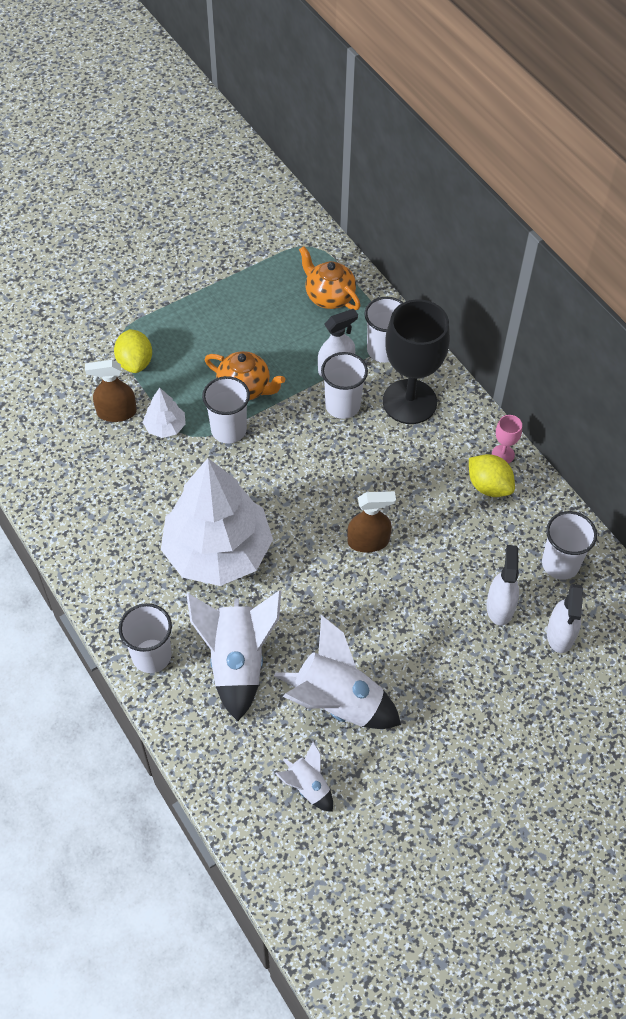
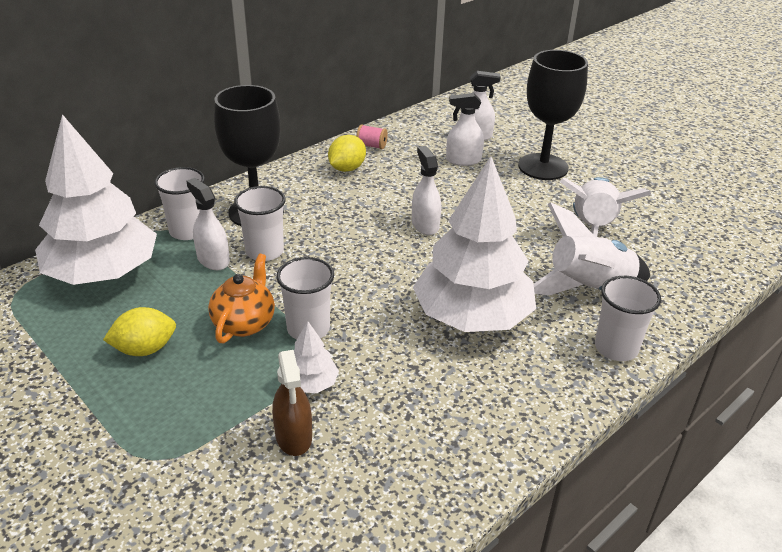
camera: 100 degrees left, 20 degrees down
(135, 362) = (203, 432): yellow lemon -> yellow lemon (145, 349)
(308, 786) = (676, 238): white rocket -> none
(329, 296) = (103, 273): orange teapot -> white tree
(368, 541) = (425, 225): brown spray bottle -> white spray bottle
(478, 692) = (543, 167): none -> black goblet
(503, 454) = (311, 163): pink goblet -> none
(540, 517) = (371, 146): none -> pink spool
(560, 564) = (413, 137): white cup -> none

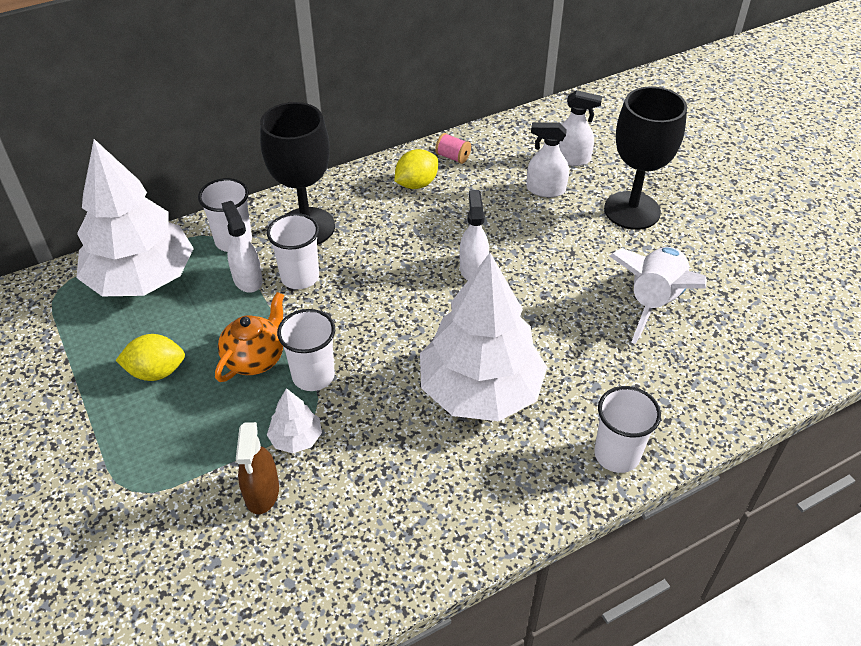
camera: 15 degrees right, 10 degrees up
(588, 289) = (617, 377): white rocket -> none

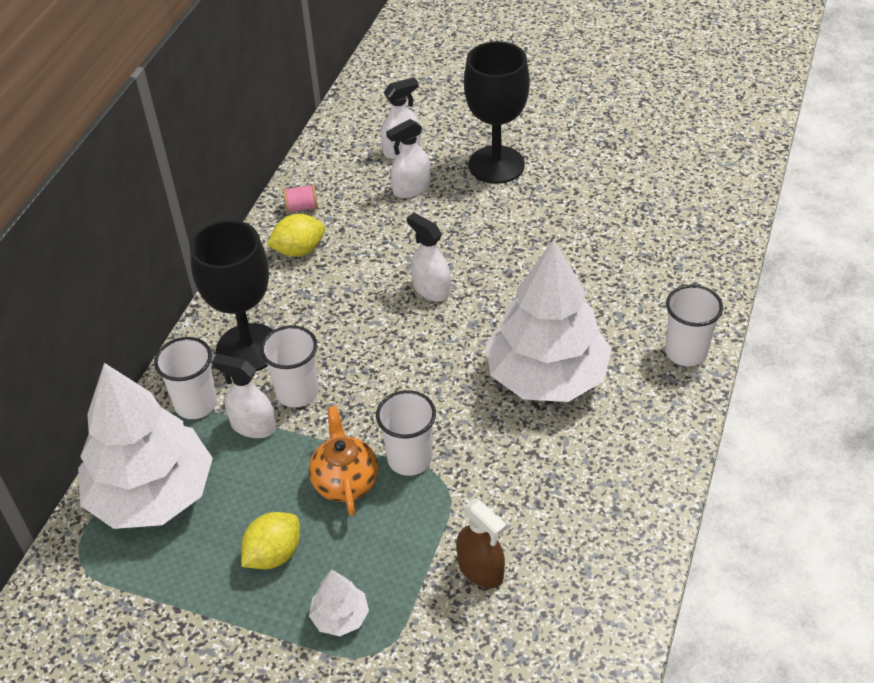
camera: 40 degrees left, 0 degrees up
(296, 438) = (456, 513): white tree -> white tree (340, 617)
(416, 184) = (299, 250): yellow lemon -> yellow lemon turned 60 degrees clockwise
(653, 302) = (590, 226): white rocket -> none

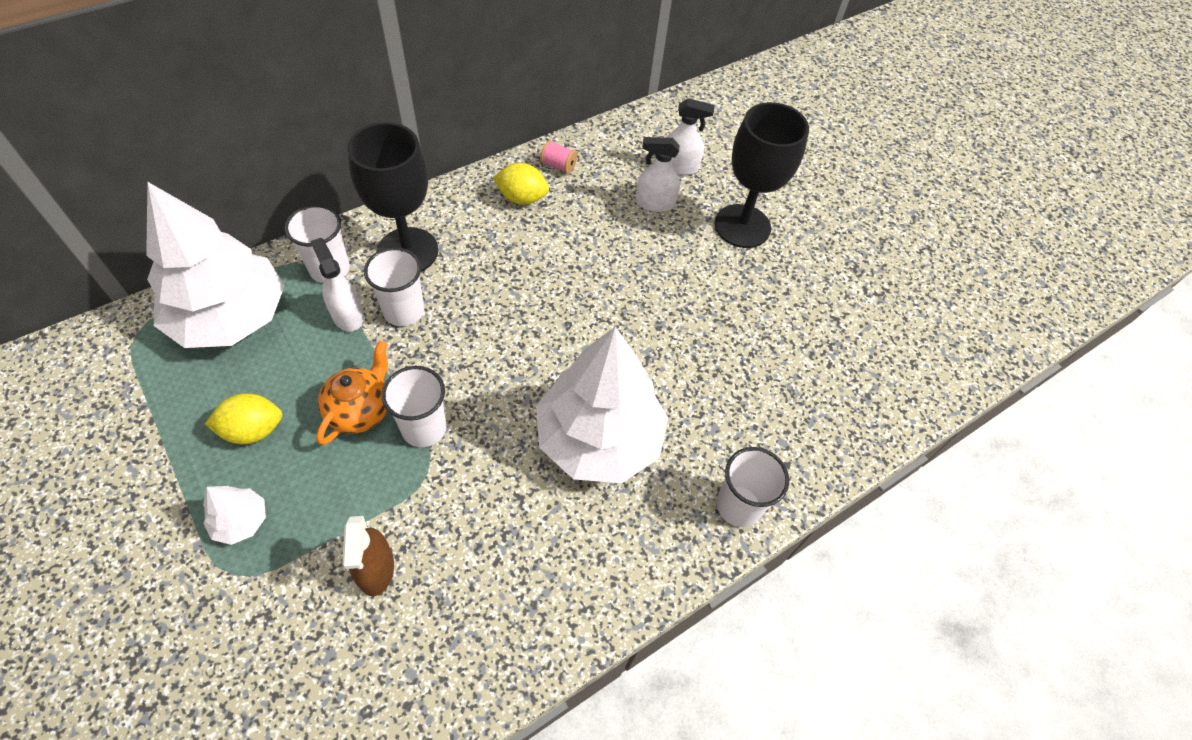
camera: 30 degrees right, 10 degrees up
(431, 289) = (585, 297): white spray bottle -> none

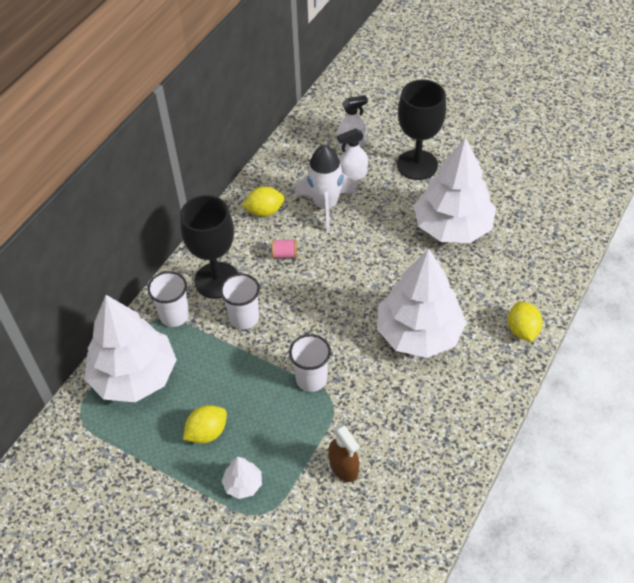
camera: 20 degrees left, 5 degrees down
(347, 315) = (210, 338): white spray bottle -> none
(360, 410) = (264, 388): orange teapot -> none
(558, 166) = (272, 179): pink spool -> pink spool (285, 254)
(597, 224) = (326, 205): none -> white rocket
(736, 322) = (452, 227): none -> white tree
(738, 506) = (522, 330): white cup -> yellow lemon

